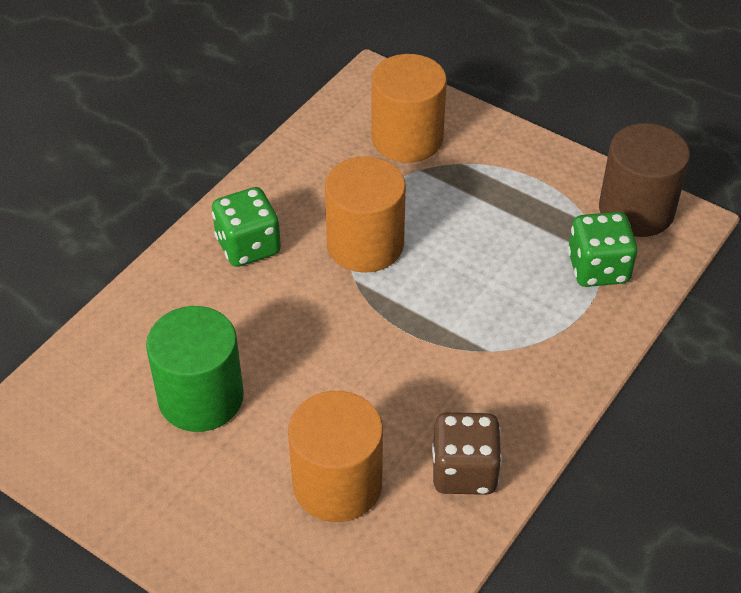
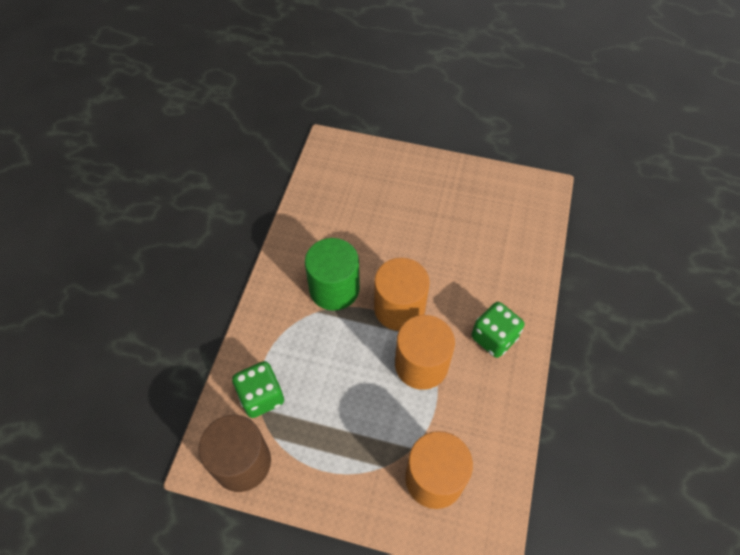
camera: 160 degrees right, 10 degrees up
(201, 397) = (462, 233): green cylinder -> green cylinder (334, 289)
(337, 484) = (370, 212): orange cylinder -> orange cylinder (399, 308)
(464, 471) = (309, 237): brown dice -> none

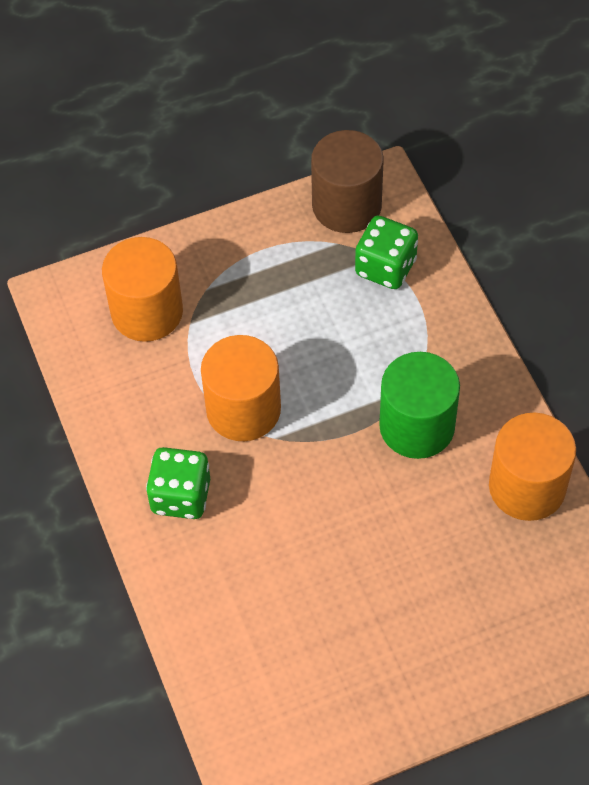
camera: 145 degrees right, 0 degrees up
(399, 308) = (320, 455): orange cylinder -> orange cylinder (527, 487)

